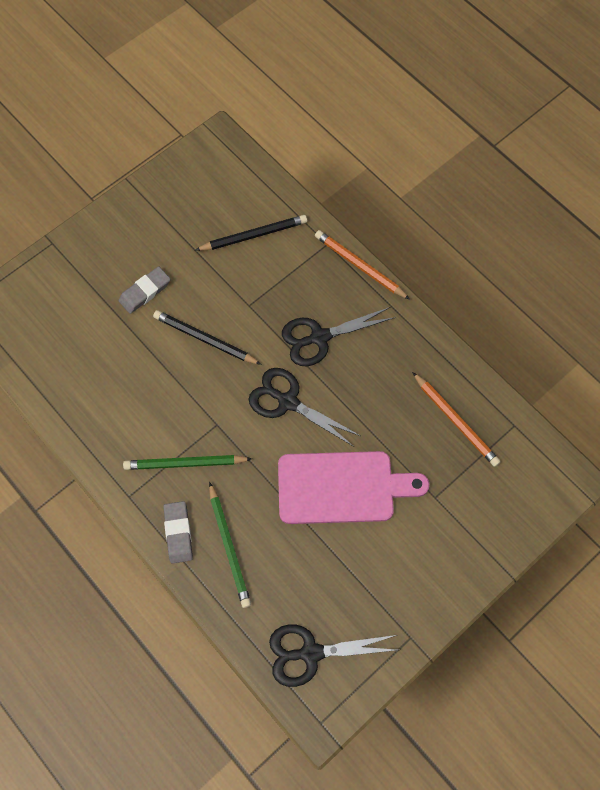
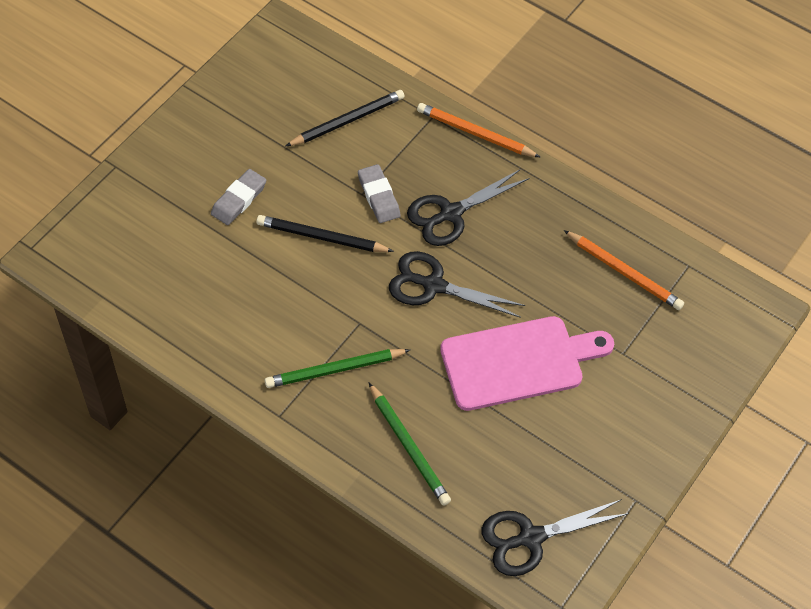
camera: 15 degrees left, 10 degrees down
(178, 533) = (347, 443): grey eraser -> grey eraser (378, 196)

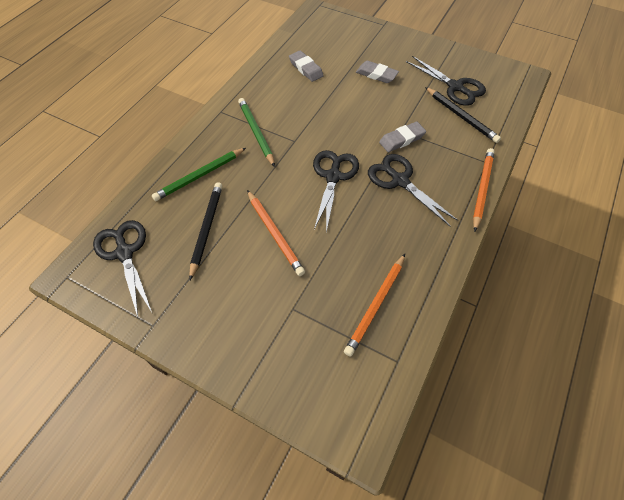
camera: 85 degrees right, 0 degrees up
(203, 290) = (306, 68): none -> grey eraser
(287, 112) = (455, 87): none -> black scissors
(322, 237) = (358, 115): black pencil -> black pencil (206, 229)
(518, 362) = (274, 234): pink cutting board -> orange pencil

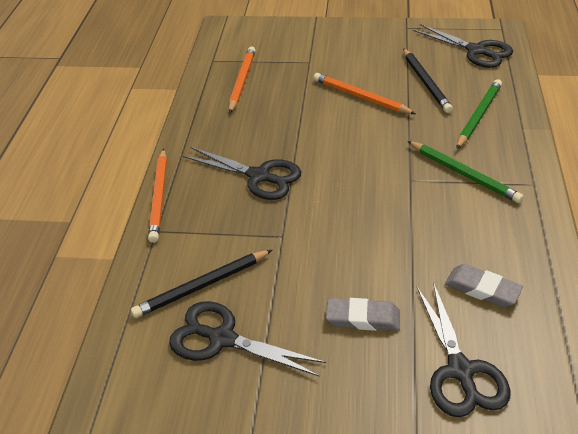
camera: 160 degrees right, 15 degrees down
(333, 177) = (337, 157): black scissors -> black scissors (460, 371)
(402, 139) = (276, 224): grey eraser -> none
(461, 116) = (202, 286): black pencil -> black pencil turned 60 degrees counterclockwise

